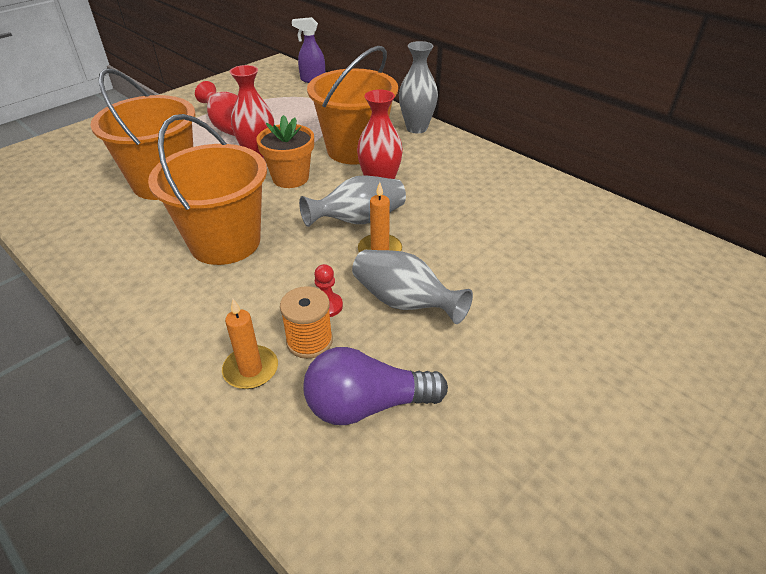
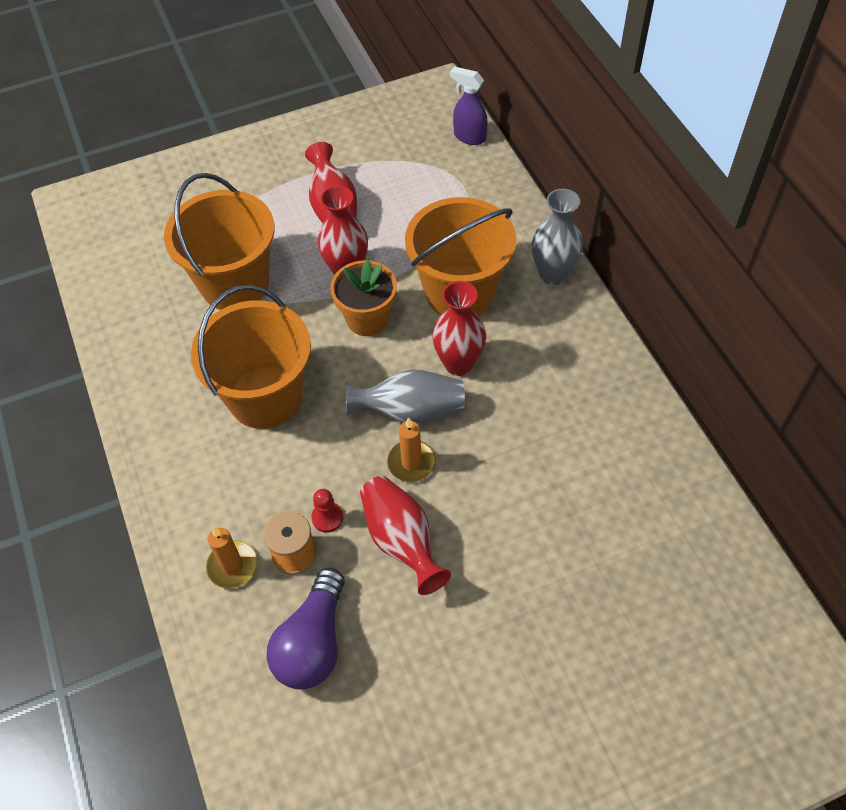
camera: 25 degrees right, 15 degrees up
(367, 405) = (313, 642): purple light bulb -> purple light bulb turned 90 degrees counterclockwise
(404, 302) = (402, 541): grey vase -> red vase

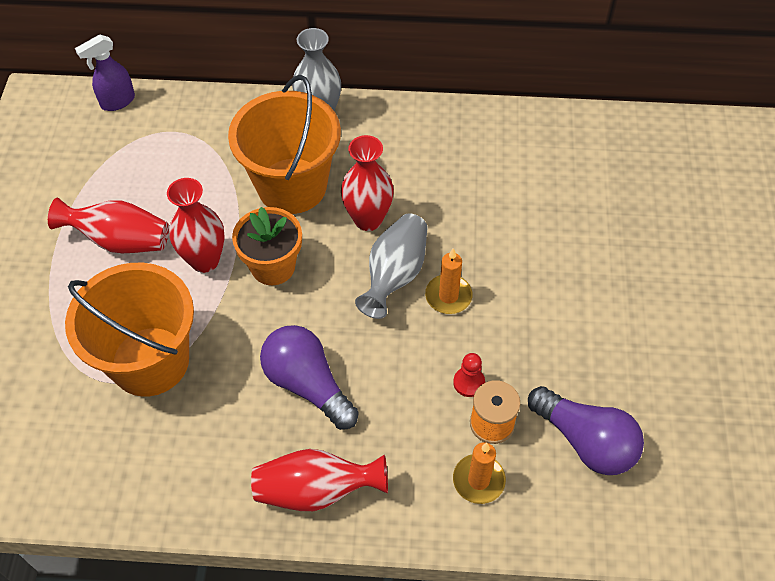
camera: 65 degrees left, 0 degrees up
(265, 397) = (307, 384): orange bucket -> purple light bulb
(402, 541) = (521, 335): red vase -> red vase (316, 490)

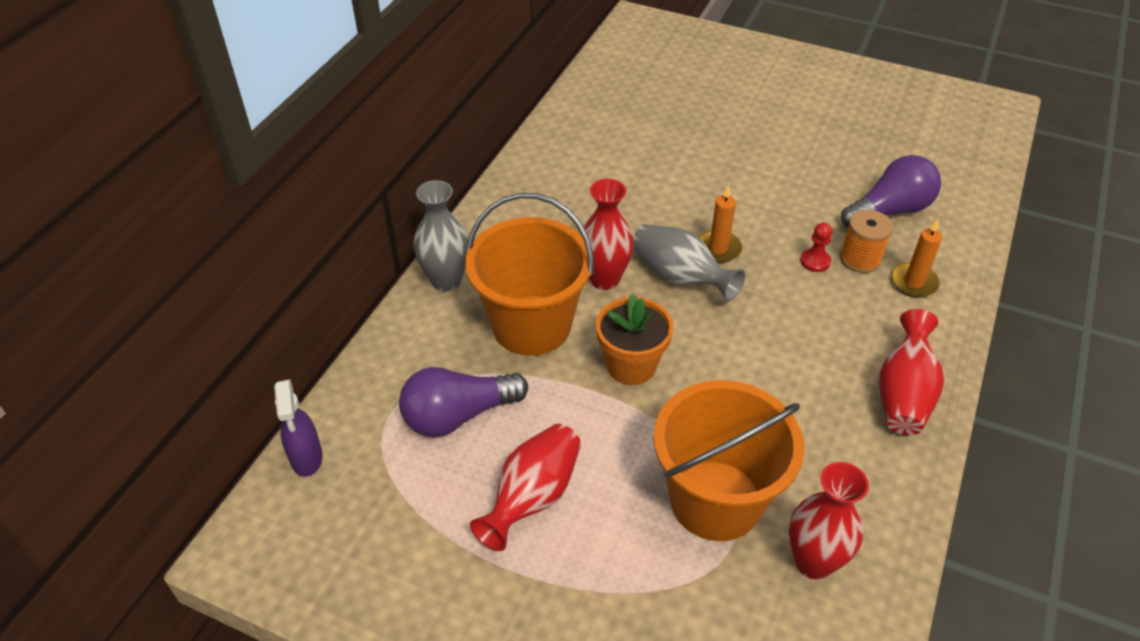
camera: 70 degrees left, 10 degrees down
(205, 260) = (598, 421): red vase -> red vase (813, 562)
(307, 384) = (785, 372): purple light bulb -> purple light bulb (458, 415)

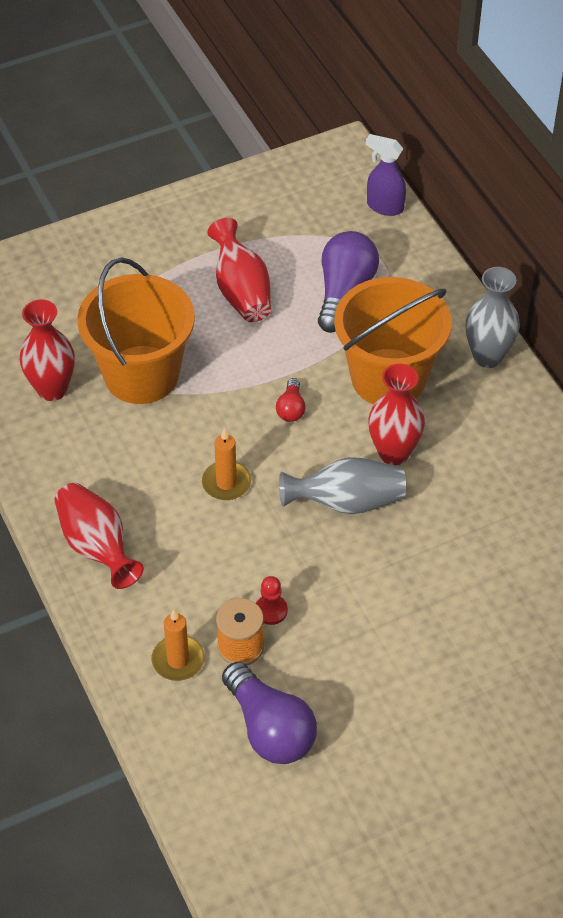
camera: 130 degrees right, 5 degrees up
(631, 365) = (291, 408): orange flower pot -> red light bulb
(718, 249) = (353, 554): orange candle -> orange candle (226, 483)
(889, 210) = (270, 728): purple light bulb -> purple light bulb turned 45 degrees counterclockwise

